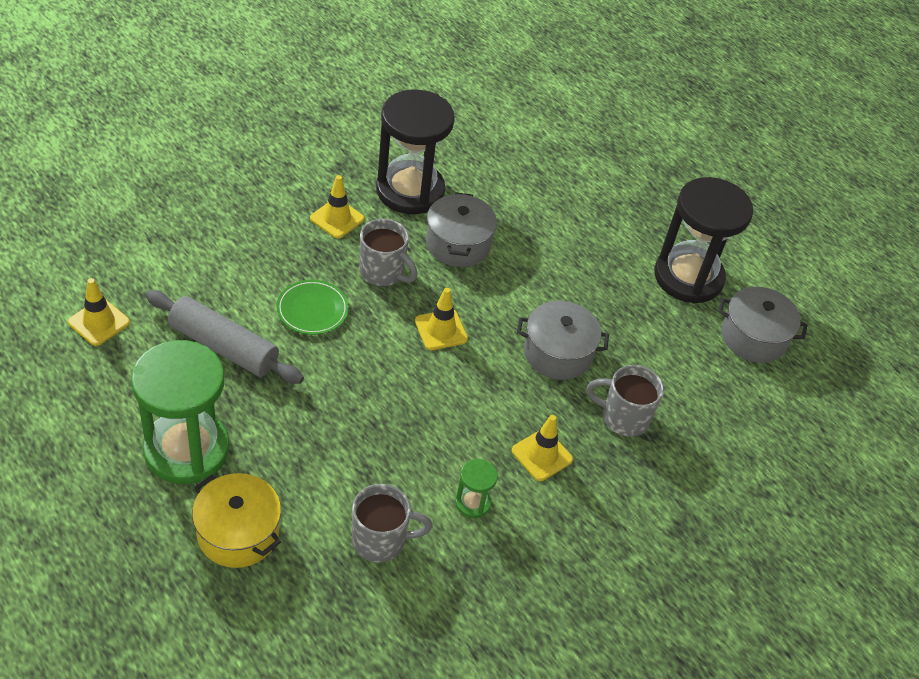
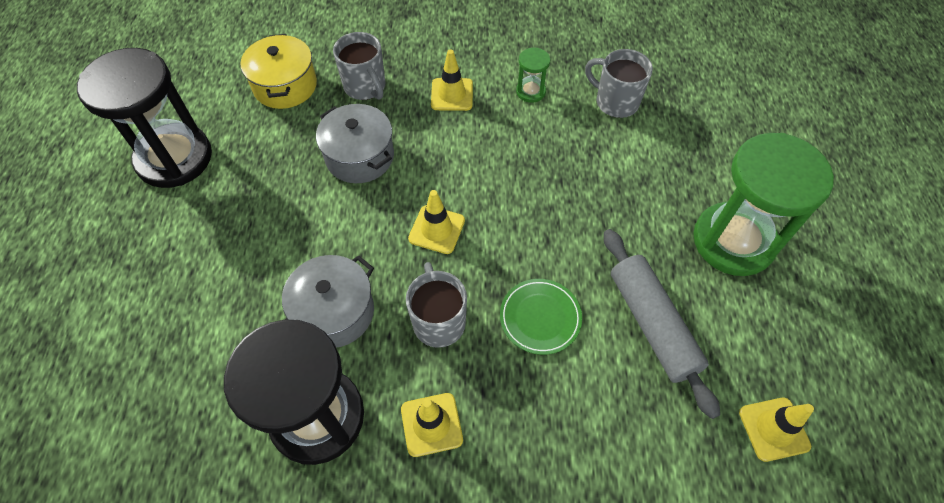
camera: 135 degrees left, 10 degrees up
(238, 533) = (719, 157): yellow pot -> yellow pot (285, 86)
(753, 337) = (196, 87): grey pot -> none

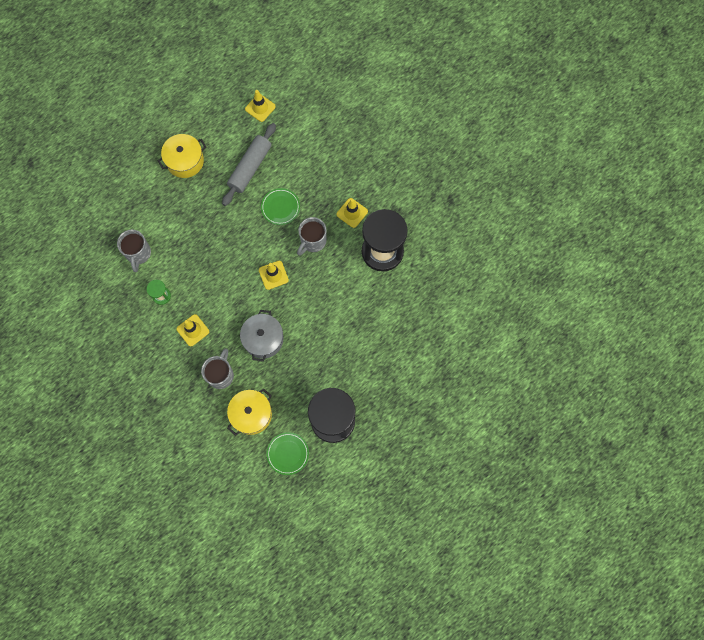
camera: 130 degrees left, 15 degrees up
(200, 89) = (287, 453): none -> green plate
(334, 312) = (341, 281): grey pot -> none
(733, 241) = (185, 161): green hourglass -> yellow pot

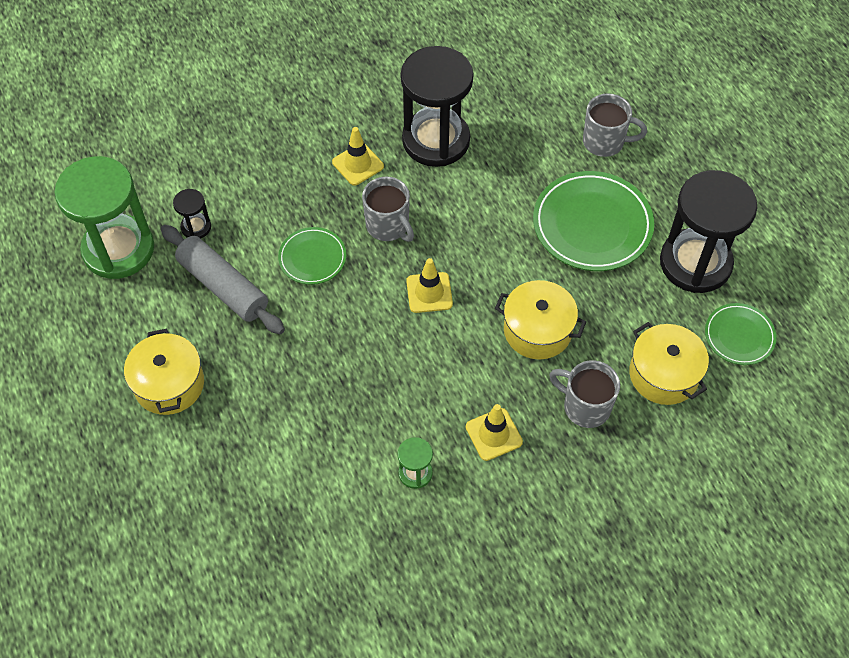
camera: 75 degrees left, 15 degrees down
(138, 254) = (321, 497): grey mug -> grey mug (605, 142)
(260, 108) = (118, 249): yellow traffic cone -> green hourglass
(263, 339) = (537, 330): grey pot -> yellow pot
(285, 141) = (196, 227): none -> black hourglass
(344, 355) = (592, 225): none -> green plate

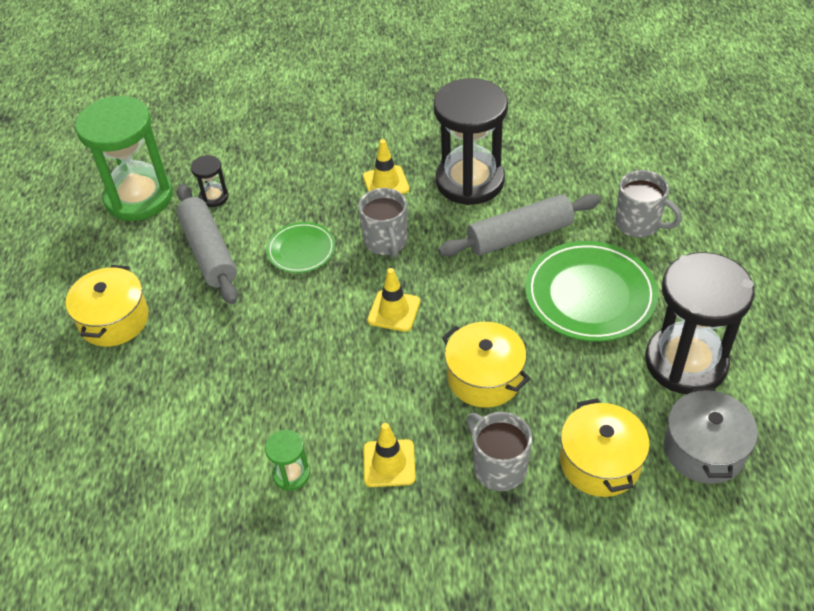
camera: 25 degrees right, 10 degrees down
(506, 184) = (519, 235): none -> grey rolling pin
(739, 336) = (704, 449): green plate -> grey pot

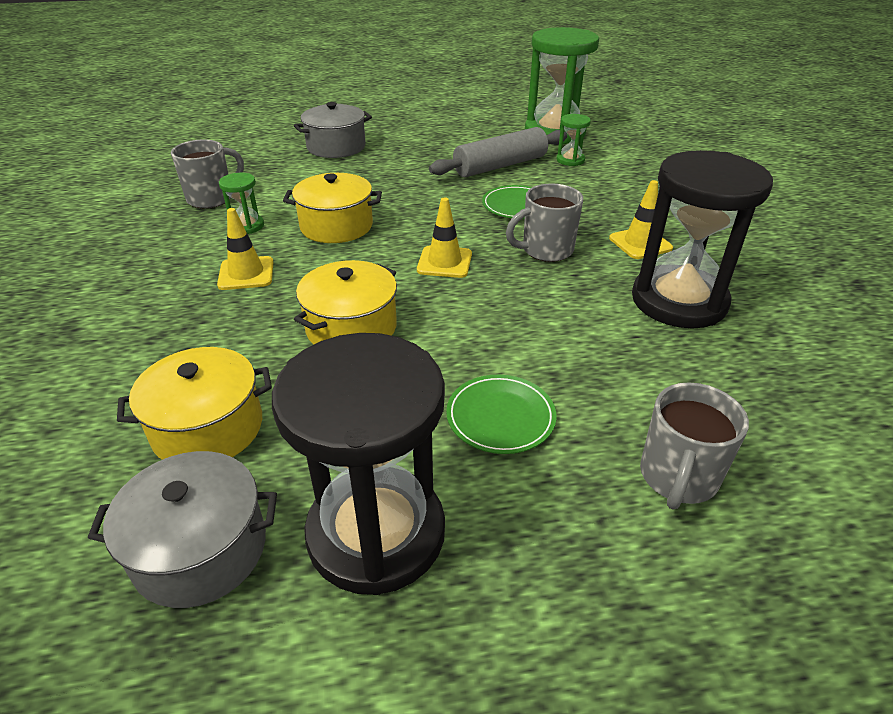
camera: 80 degrees right, 10 degrees down
(102, 400) = (336, 147): none -> grey pot
(114, 320) = (415, 141): yellow pot -> yellow pot (336, 226)
(214, 197) = (570, 160): black hourglass -> green hourglass
(498, 467) = (223, 343): grey mug -> grey mug (212, 198)
(519, 235) = (596, 347): grey rolling pin -> none
(590, 295) = (500, 417): green plate -> green plate, size x0.56

